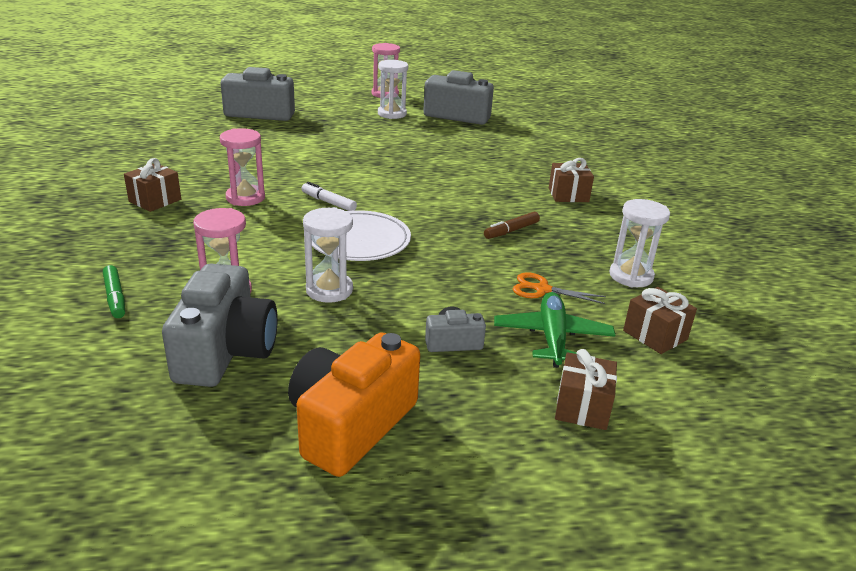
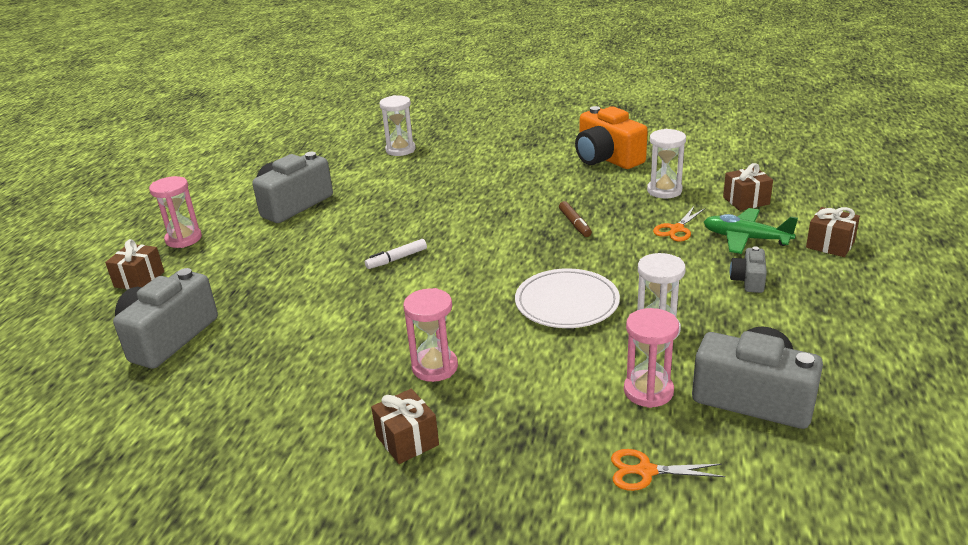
camera: 65 degrees left, 0 degrees up
(115, 297) = (645, 471): green marker -> orange scissors
(328, 202) = (473, 312): white marker -> white marker (396, 259)
(351, 425) = (856, 340): orange camera -> orange camera (607, 158)
(392, 114) = (254, 243): white hourglass -> white hourglass (400, 150)
(568, 195) = (517, 186): brown gift -> brown gift (139, 279)

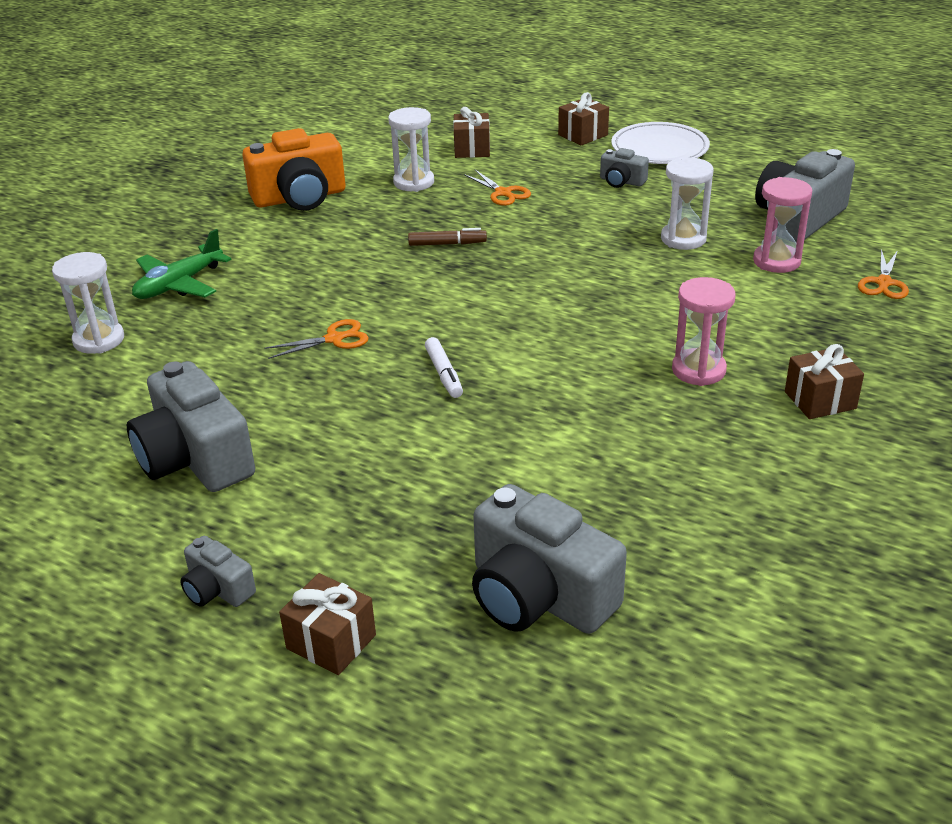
camera: 75 degrees left, 5 degrees up
(183, 239) = (218, 589): pink hourglass -> grey camera
(426, 213) = (335, 339): none -> orange scissors
(567, 303) = (612, 276): white plate -> white plate (659, 149)
(746, 238) = (546, 166): green plane -> green plane (179, 284)

